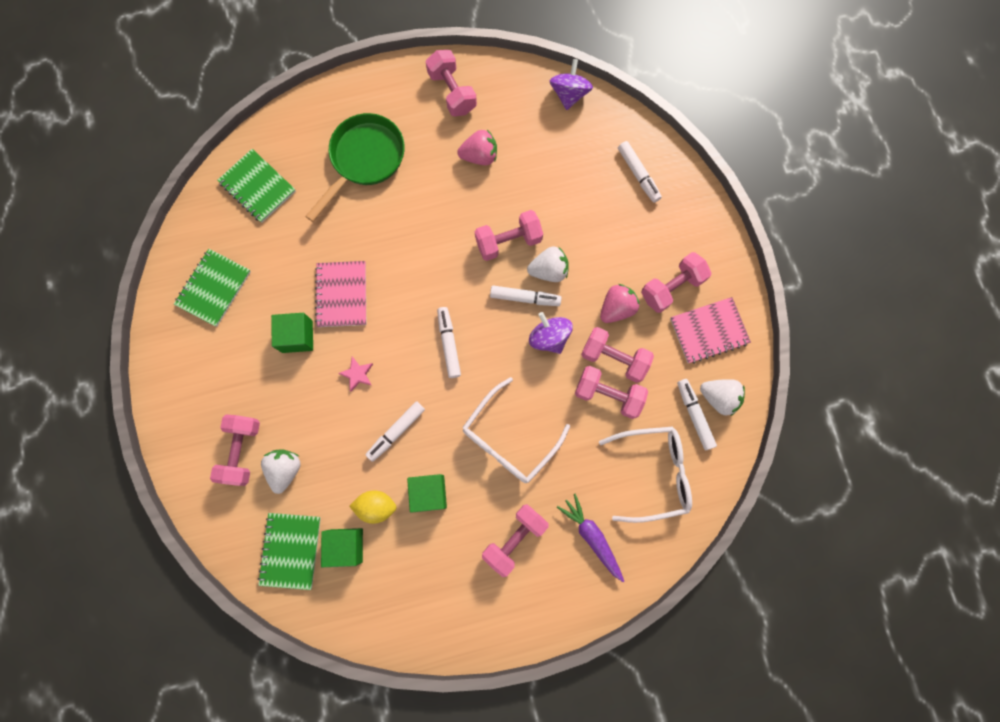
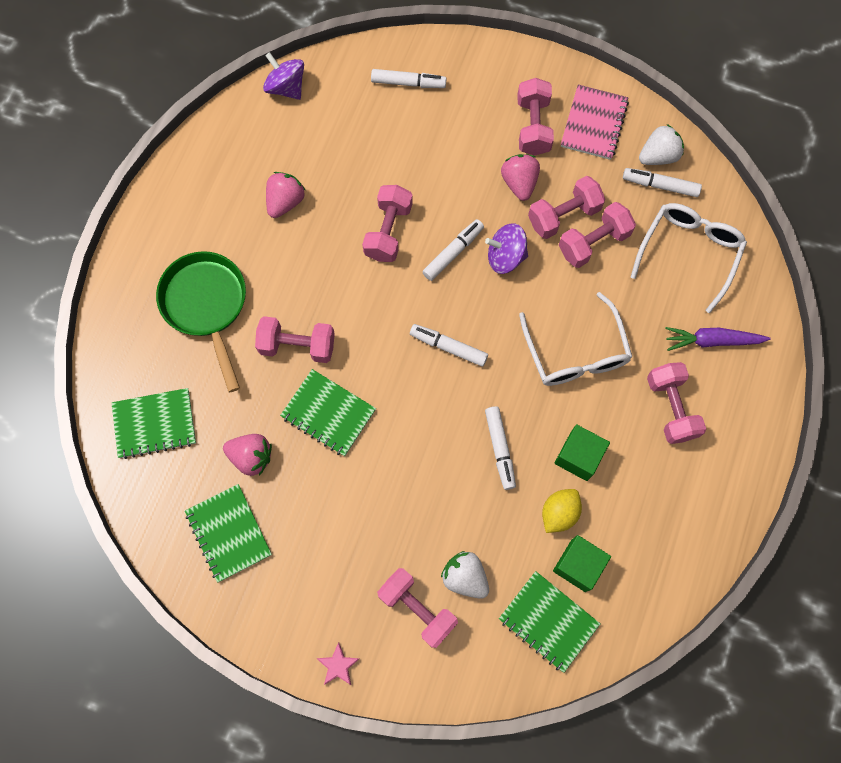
camera: 55 degrees left, 5 degrees down
(276, 265) = (251, 457): none -> pink strawberry
(297, 336) = (339, 482): green cube -> none
(342, 295) = (328, 414): pink notebook -> green notebook
(357, 374) = (418, 449): pink star -> pink star (338, 665)
(452, 92) = (202, 184): pink dumbbell -> pink dumbbell (297, 346)
(548, 270) = (442, 215): white strawberry -> none

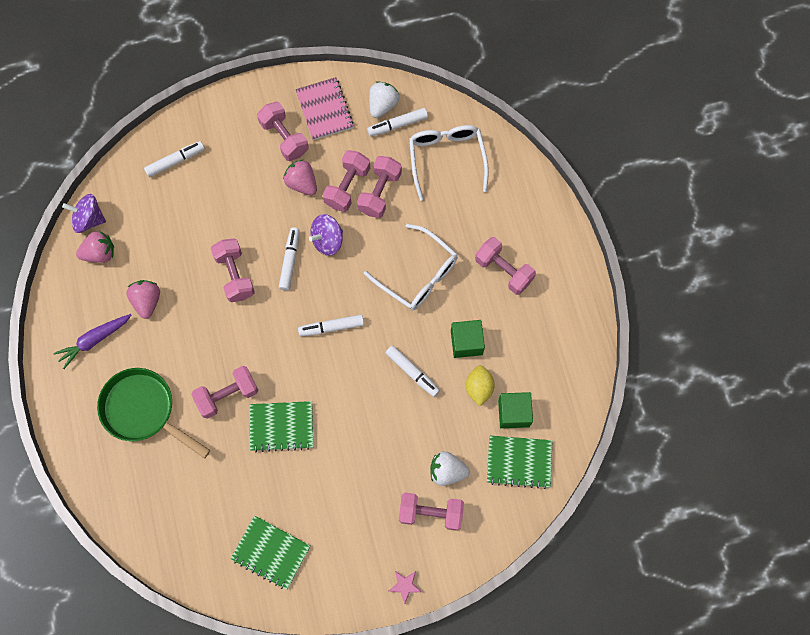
camera: 35 degrees left, 0 degrees up
(155, 424) = (166, 516): green notebook -> none
(251, 457) = (249, 491): pink strawberry -> pink strawberry (100, 253)
(712, 341) = (500, 208): purple carrot -> purple carrot (94, 340)

